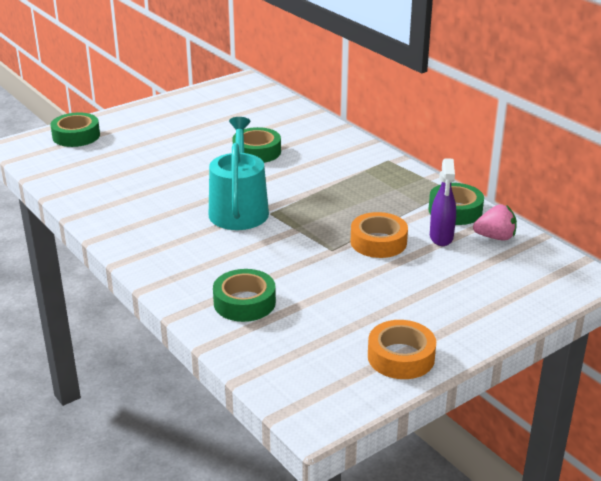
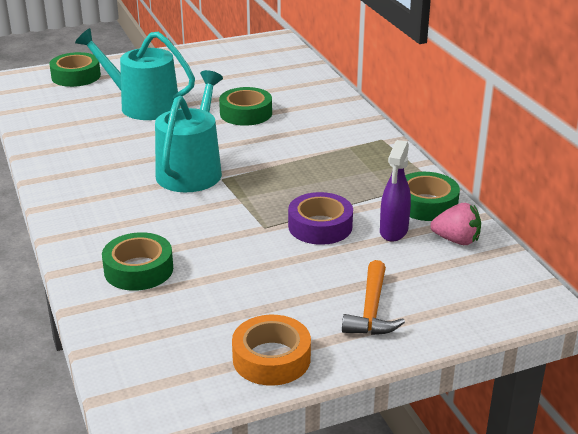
camera: 15 degrees right, 0 degrees up
(157, 156) = (143, 105): none -> turquoise watering can
(378, 242) = (320, 226): orange tape -> purple tape
(459, 305) = (371, 310): none -> orange hammer

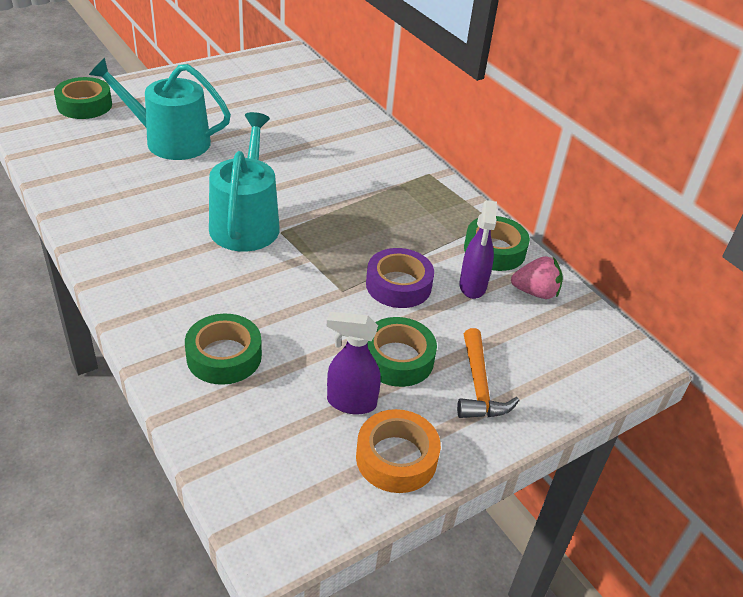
camera: 15 degrees left, 10 degrees up
(243, 313) = (351, 402): none -> purple spray bottle
(246, 113) = (283, 147): green tape -> green tape (397, 359)

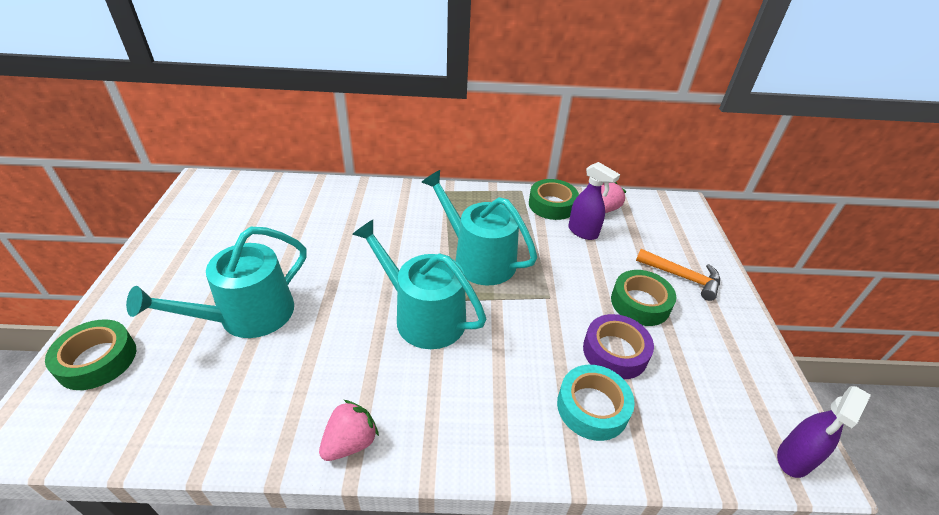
camera: 55 degrees left, 0 degrees up
(95, 235) = (350, 442): none -> pink strawberry
(224, 356) = (592, 407): green tape -> turquoise tape
(350, 228) = (478, 258): none -> turquoise watering can
(351, 402) = (676, 350): purple spray bottle -> purple spray bottle (793, 459)
(396, 458) = (739, 351): orange tape -> none
(398, 285) = (561, 265): purple tape -> purple tape (615, 352)

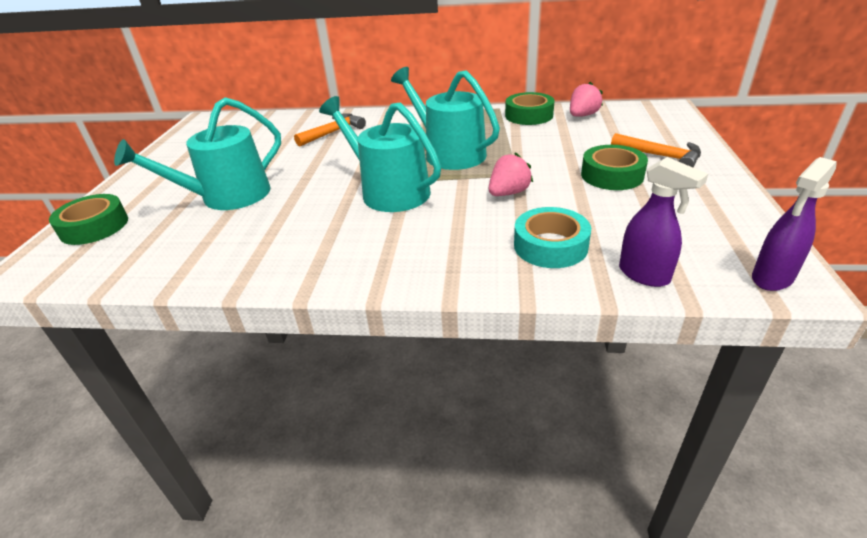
camera: 10 degrees right, 5 degrees down
(350, 442) = (306, 272): pink strawberry -> pink strawberry (508, 193)
(352, 216) = (333, 132): none -> orange hammer
(583, 232) = (558, 131): purple spray bottle -> purple spray bottle (644, 275)
(615, 352) = (580, 208): purple tape -> none

